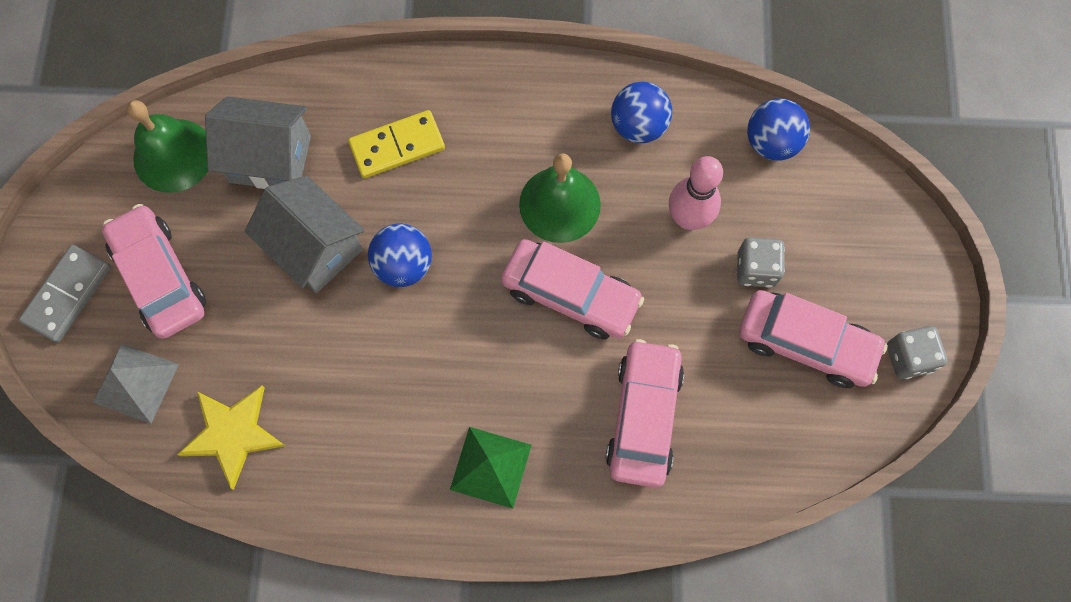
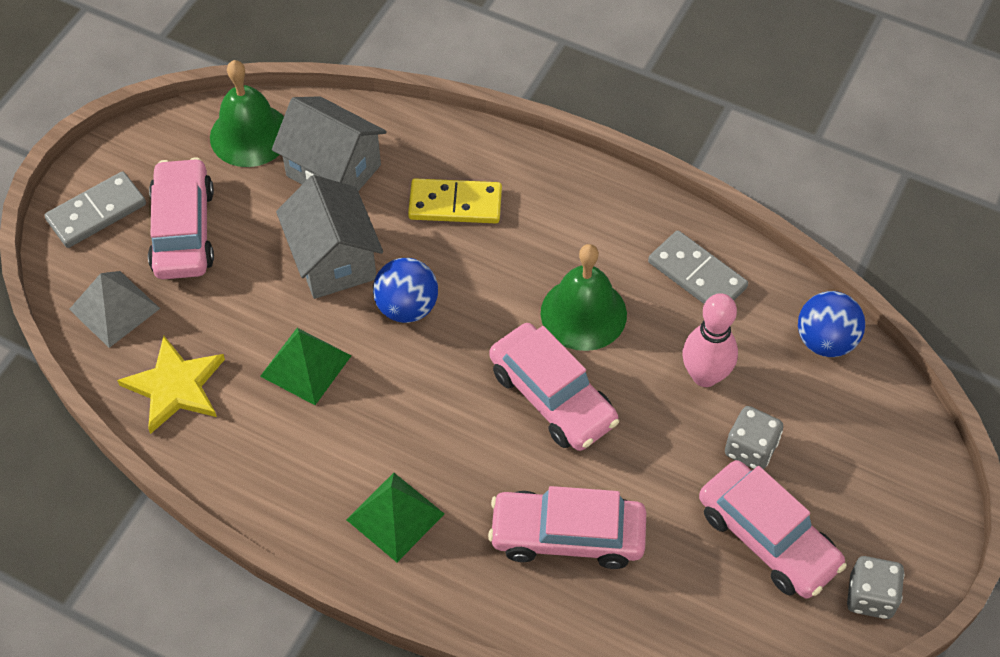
camera: 25 degrees right, 15 degrees down
(341, 361) = (305, 366): none -> green pyramid
(638, 126) = (697, 275): blue ball -> grey domino
(644, 417) = (567, 535): pink car -> pink car turned 120 degrees counterclockwise

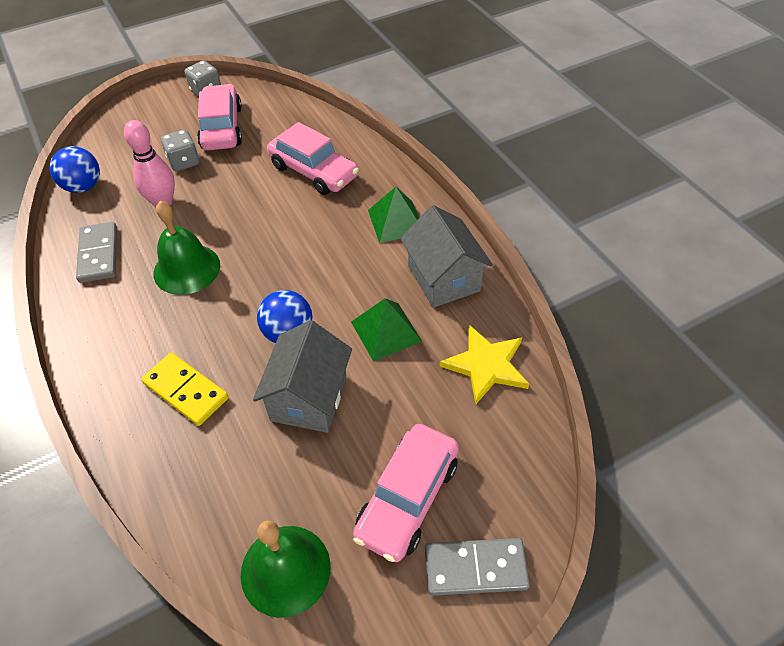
camera: 145 degrees left, 5 degrees down
(114, 308) = (503, 455): grey pyramid -> none
(333, 170) = (246, 480): grey house -> grey house (443, 278)
(552, 397) = (254, 234): pink car -> none

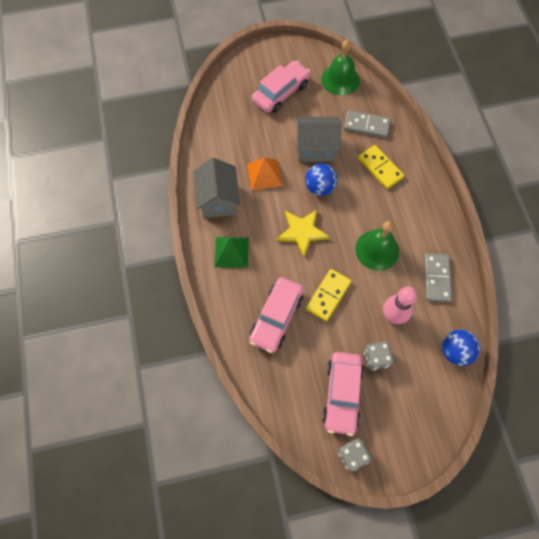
camera: 165 degrees left, 15 degrees up
(251, 205) = (328, 295): none -> yellow domino
(309, 397) = (315, 148): grey house -> grey house turned 60 degrees clockwise
(313, 171) = (276, 317): pink car -> pink car turned 120 degrees counterclockwise
(386, 331) = (264, 174): green pyramid -> orange pyramid
(475, 568) = (262, 62): grey domino -> grey domino (366, 125)
(486, 365) = (218, 141): yellow star -> yellow star (302, 232)

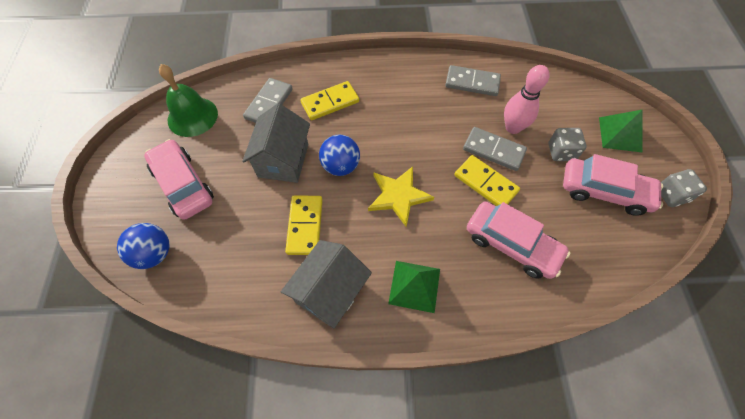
camera: 80 degrees left, 5 degrees down
(218, 200) = (330, 292): grey house -> grey house turned 60 degrees counterclockwise
(264, 174) = (305, 226): orange pyramid -> yellow domino
(363, 300) = (493, 150): none -> grey domino
(377, 250) = (433, 126): green bell -> none
(411, 414) = (620, 134): none -> green pyramid
(455, 351) = (551, 85): blue ball -> blue ball (154, 253)

